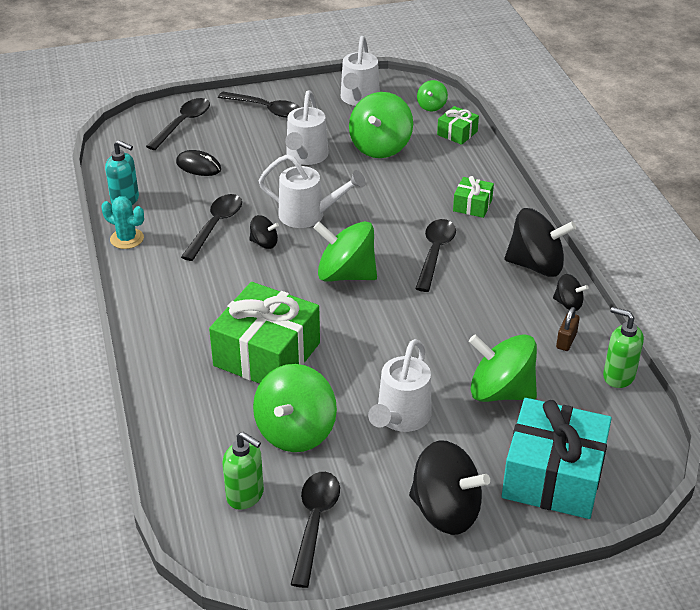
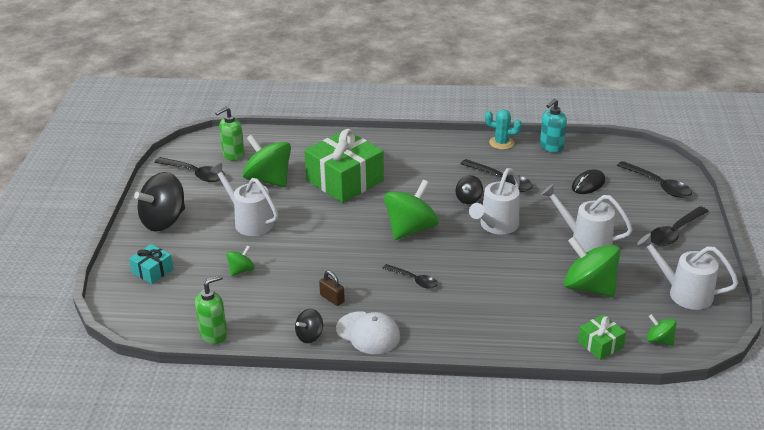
camera: 110 degrees right, 5 degrees down
(127, 239) = (501, 143): turquoise cactus -> turquoise cactus turned 60 degrees clockwise
(435, 253) = (413, 280): black spoon -> black spoon, size x0.66
(472, 205) = (472, 320): green gift -> none
(500, 391) = (241, 270): green spinning top -> green spinning top, size x0.50
(536, 265) = (368, 333): black spinning top -> white cap
(553, 476) = (152, 271): turquoise gift -> turquoise gift, size x0.47
(566, 341) = (269, 320): brown padlock -> brown padlock (332, 298)

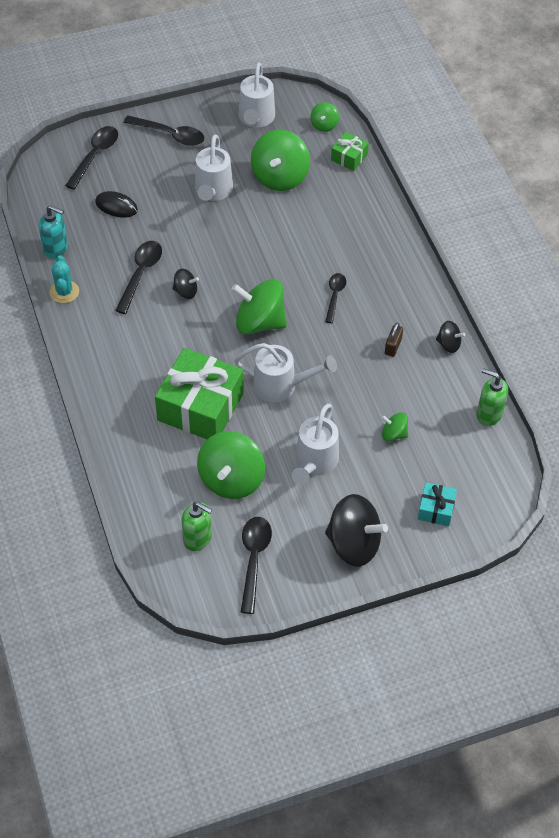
camera: 115 degrees left, 20 degrees up
(368, 333) = (421, 305): white cap -> none
(496, 226) = (221, 259): white watering can -> white watering can (281, 386)

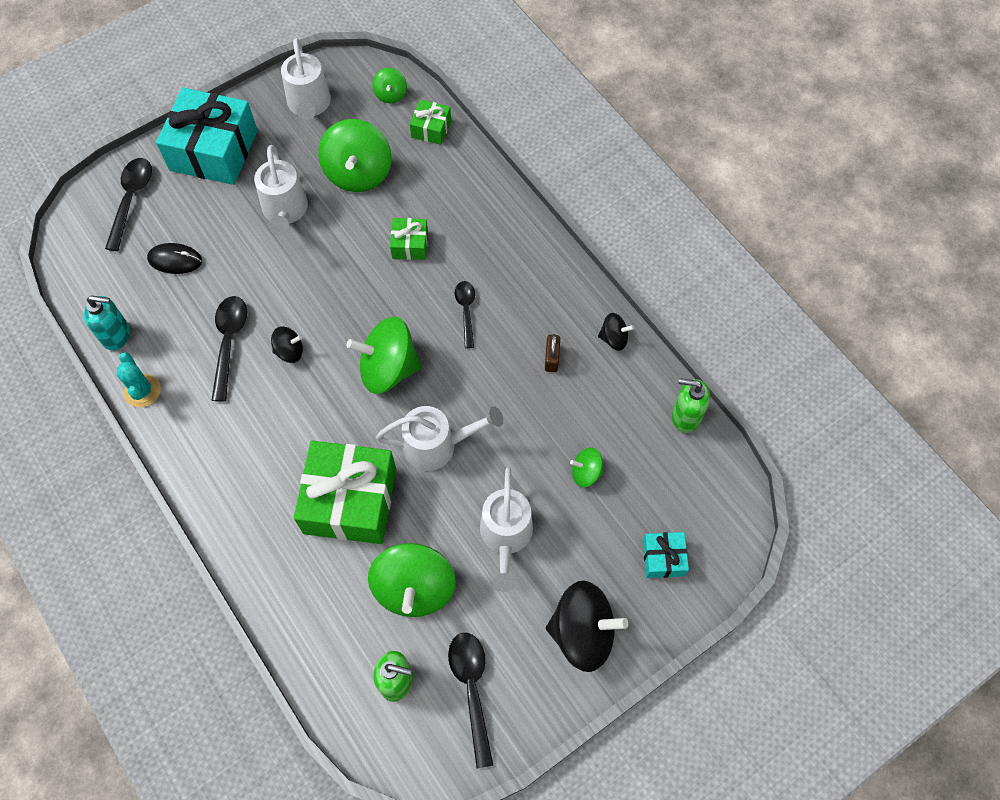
camera: 15 degrees left, 10 degrees up
(170, 134) = (214, 150): black spoon -> turquoise gift
(305, 238) = (410, 244): none -> green gift

